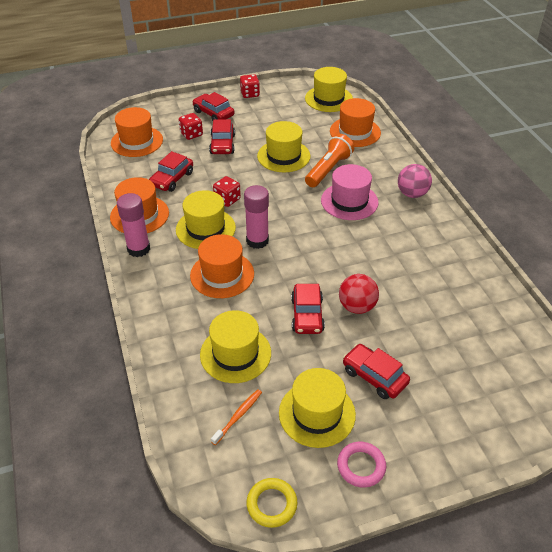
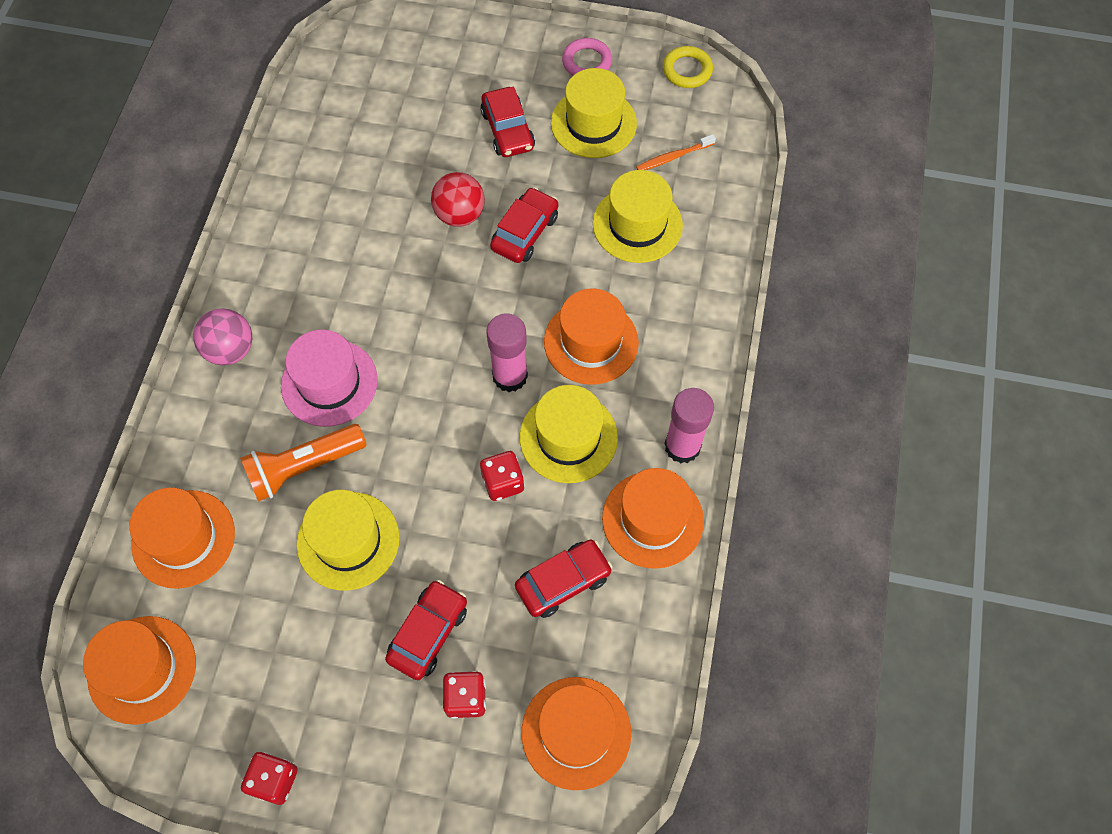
camera: 150 degrees left, 20 degrees up
(213, 113) = (387, 747): red car -> none
(328, 99) = (142, 669): yellow hat -> orange hat

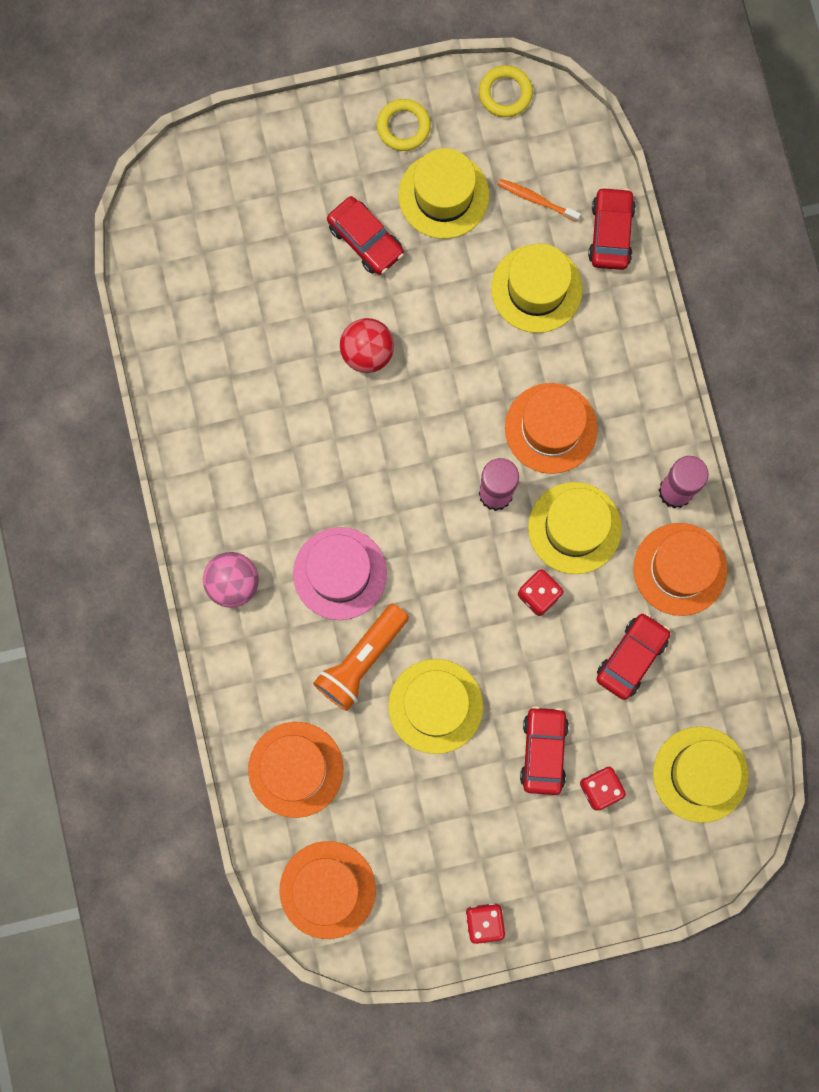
camera: 25 degrees left, 15 degrees up
(525, 232) = (437, 344): red car -> red car (610, 233)
(576, 732) = (700, 774): orange hat -> yellow hat
(587, 62) = (403, 127): pink ring -> yellow ring
(673, 157) = (536, 200): orange toothbrush -> orange toothbrush turned 75 degrees clockwise

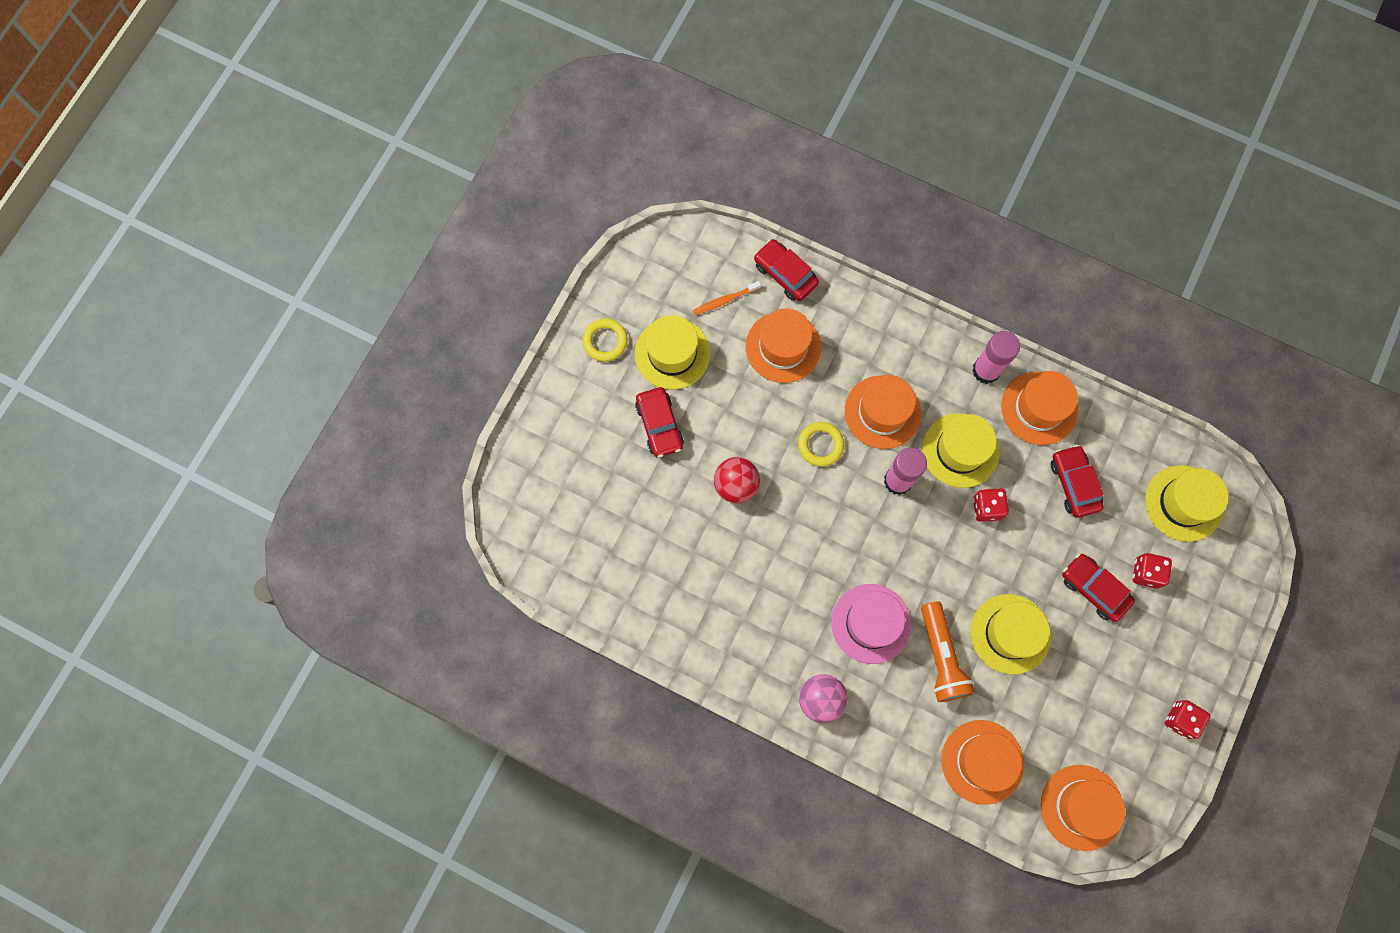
camera: 50 degrees left, 5 degrees down
(365, 240) = (659, 425): red car -> red car turned 75 degrees clockwise
(505, 93) = (638, 263): yellow ring -> yellow ring (820, 445)
(536, 288) = (783, 347): yellow hat -> orange hat

